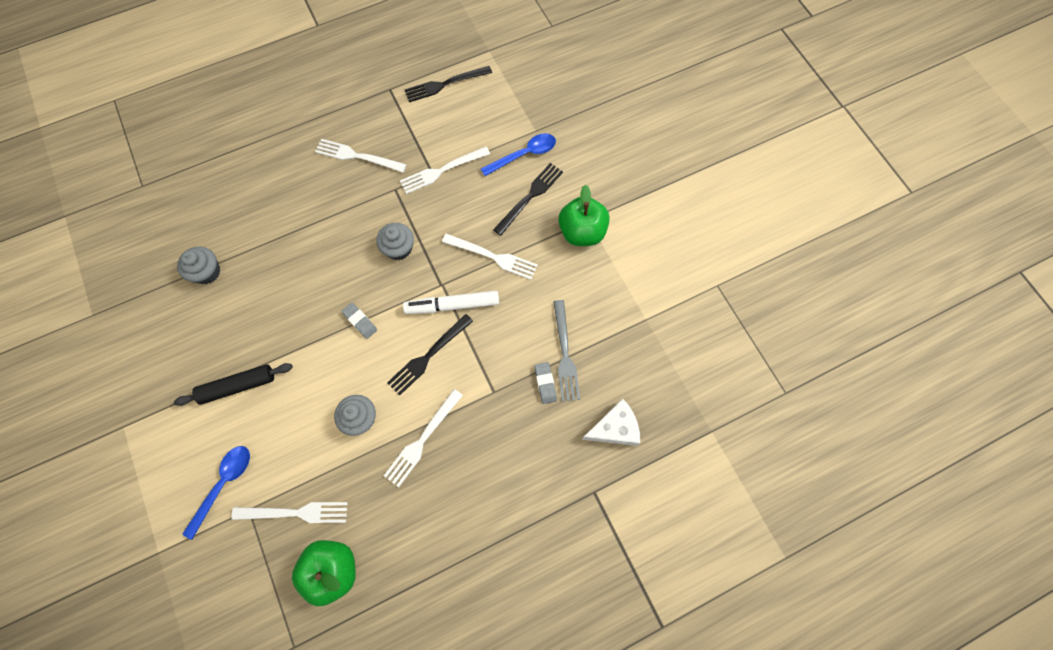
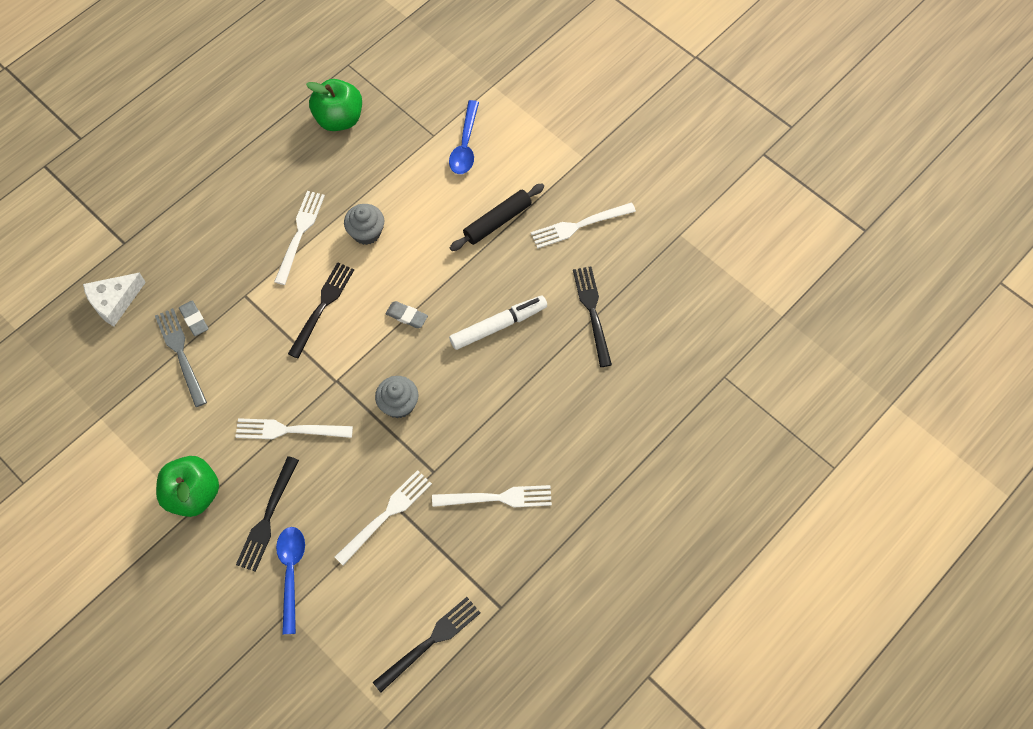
camera: 160 degrees right, 5 degrees down
(207, 272) = (592, 311): grey cupcake -> black fork
(296, 512) = (390, 146): white fork -> white fork (578, 226)
(452, 305) = (316, 363): white marker -> white marker (498, 326)
(524, 155) = (291, 572): blue spoon -> blue spoon turned 135 degrees clockwise

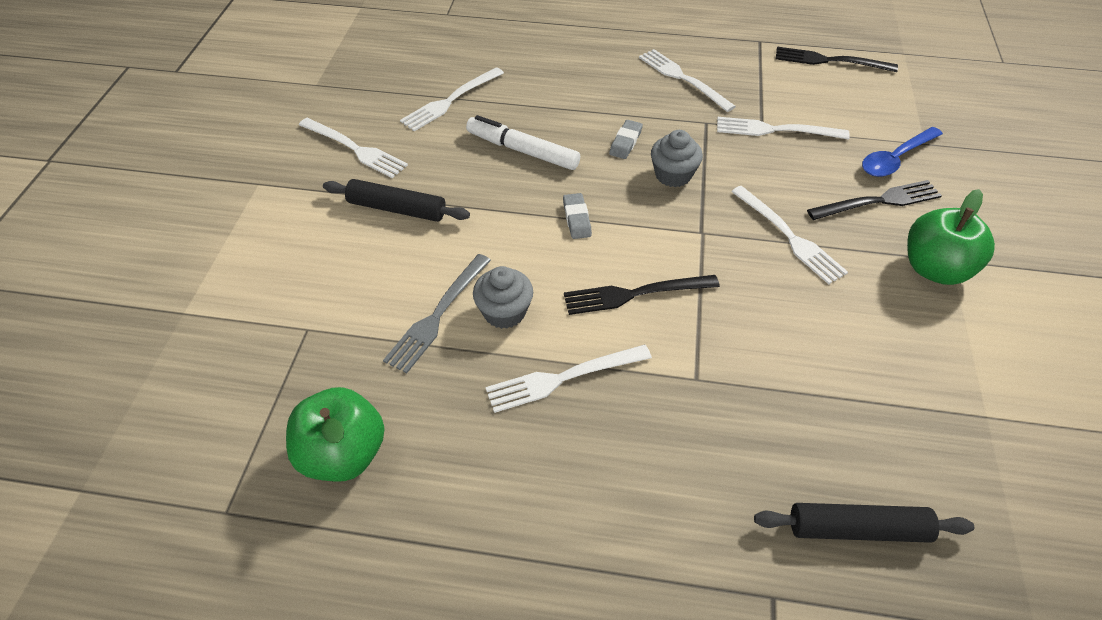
camera: 125 degrees left, 15 degrees down
(114, 302) = (857, 529): white cheese -> black rolling pin
(180, 353) = (829, 392): grey fork -> grey fork (437, 316)
(194, 319) = (778, 410): grey eraser -> grey eraser (625, 142)
(465, 145) = (304, 289): blue spoon -> none
(592, 311) = (450, 101): black fork -> white fork

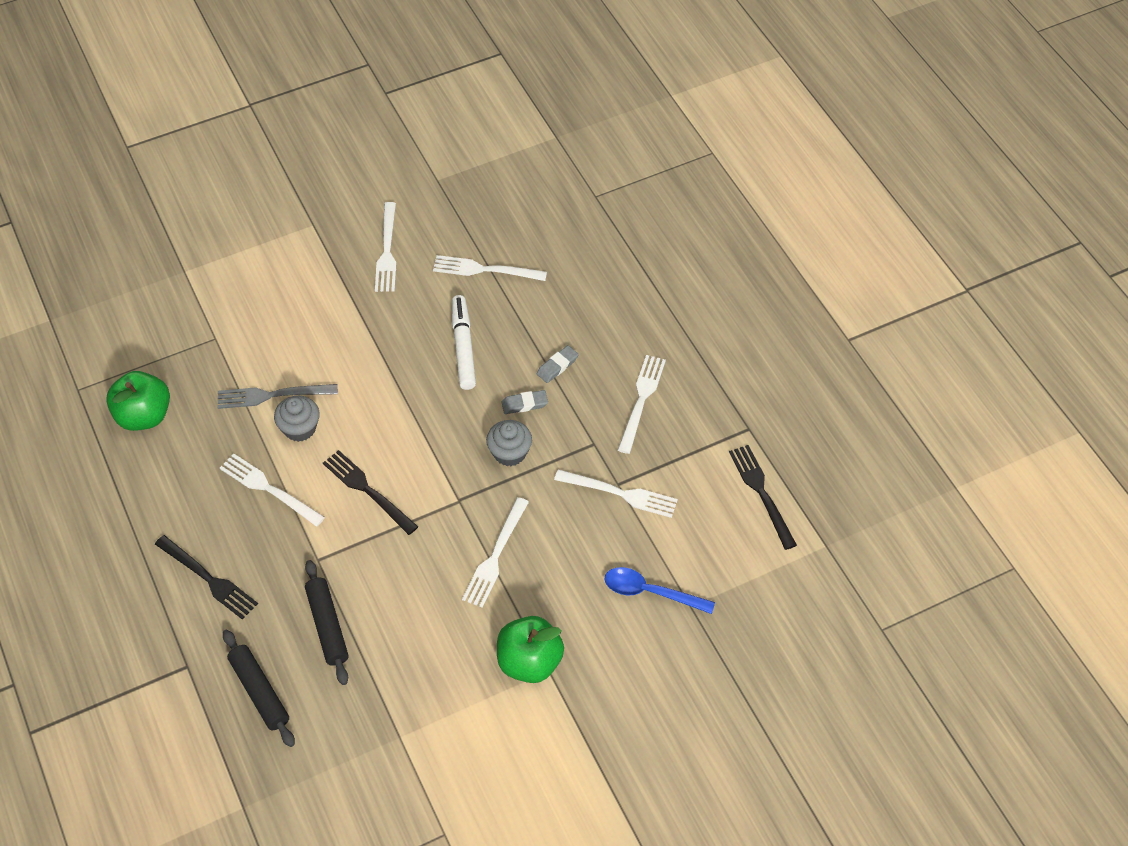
camera: 55 degrees right, 5 degrees up
(397, 209) = (347, 314): black rolling pin -> black rolling pin (327, 626)
(577, 219) = (415, 419): grey eraser -> grey eraser (557, 366)
(774, 130) = (621, 494): white fork -> white fork turned 135 degrees clockwise
(879, 201) = (584, 599): black fork -> black fork (209, 579)

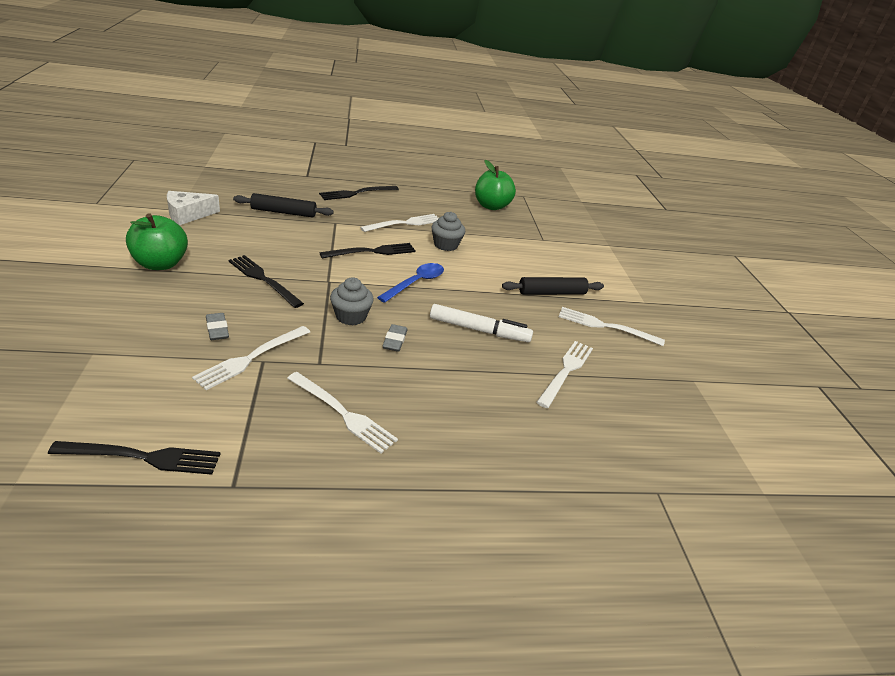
camera: 105 degrees right, 20 degrees down
(259, 691) = (266, 186): black rolling pin -> black rolling pin (551, 293)
(271, 395) = (481, 243): grey fork -> none
(405, 717) = (188, 215): none -> white cheese
(495, 557) = (262, 279): white fork -> black fork
(557, 366) = (424, 374): grey eraser -> grey eraser (217, 329)
(650, 592) = (137, 336): blue spoon -> blue spoon (416, 283)

